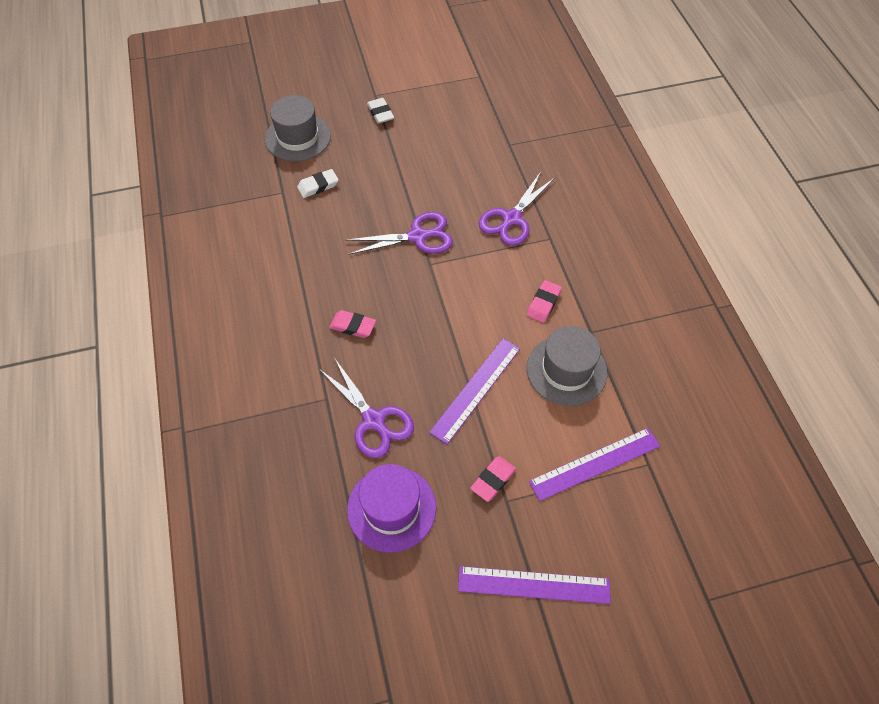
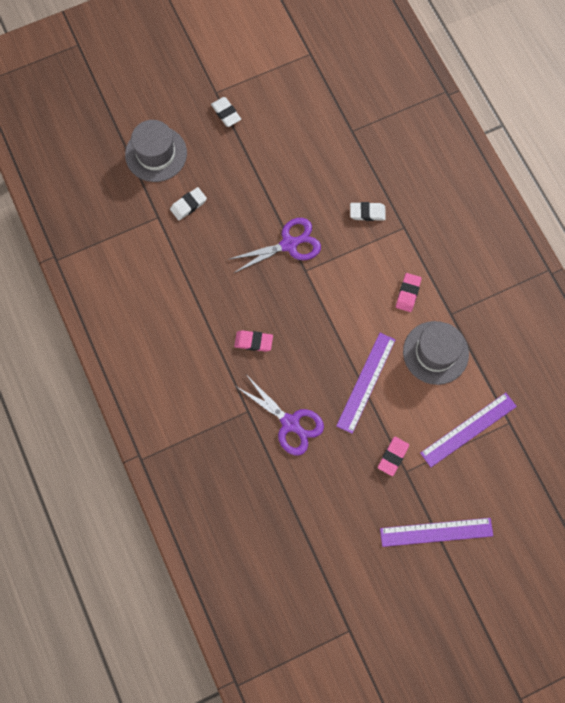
camera: 10 degrees left, 15 degrees up
(391, 508) = (320, 493): purple hat -> none
(511, 219) = (367, 213): purple scissors -> white eraser

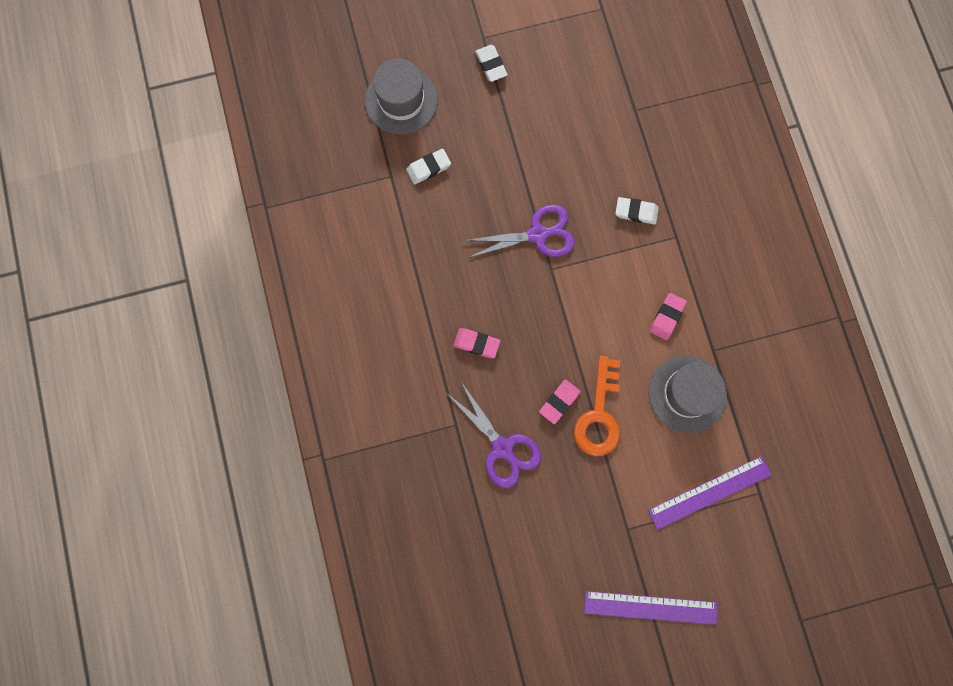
camera: 10 degrees right, 5 degrees up
(366, 382) = (599, 415): purple ruler -> orange key
(393, 456) = (615, 508): pink eraser -> pink eraser (559, 402)

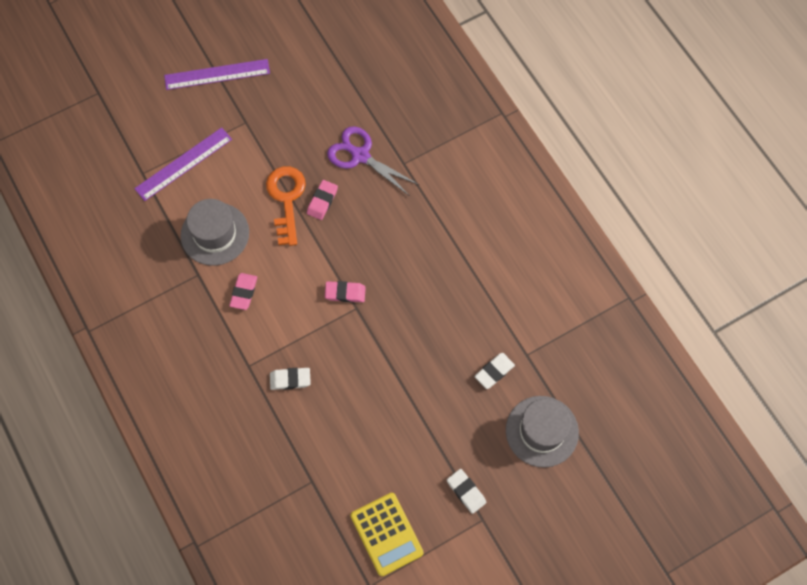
camera: 165 degrees right, 10 degrees down
(476, 344) = (404, 229): pink eraser -> pink eraser (345, 293)
(538, 234) = (376, 336): purple scissors -> none
(575, 47) = (386, 534): none -> yellow calculator

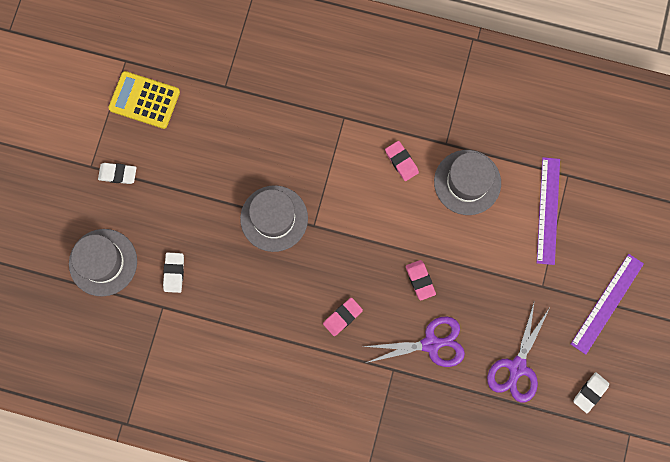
camera: 135 degrees right, 10 degrees up
(286, 199) = (446, 256): orange key -> none
(290, 379) = (306, 135): white eraser -> white eraser (590, 392)
(320, 91) = (517, 367): none -> purple scissors
(345, 293) = (332, 229): pink eraser -> pink eraser (342, 317)
(379, 341) = (274, 218): none -> grey hat

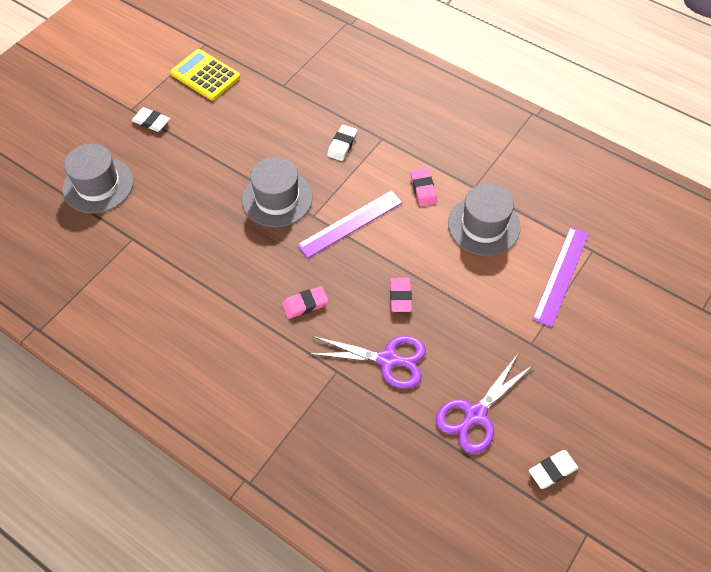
camera: 20 degrees right, 20 degrees down
(174, 273) = (158, 214): white eraser -> white eraser (342, 145)
(607, 303) = (600, 384): purple ruler -> purple ruler (350, 223)

